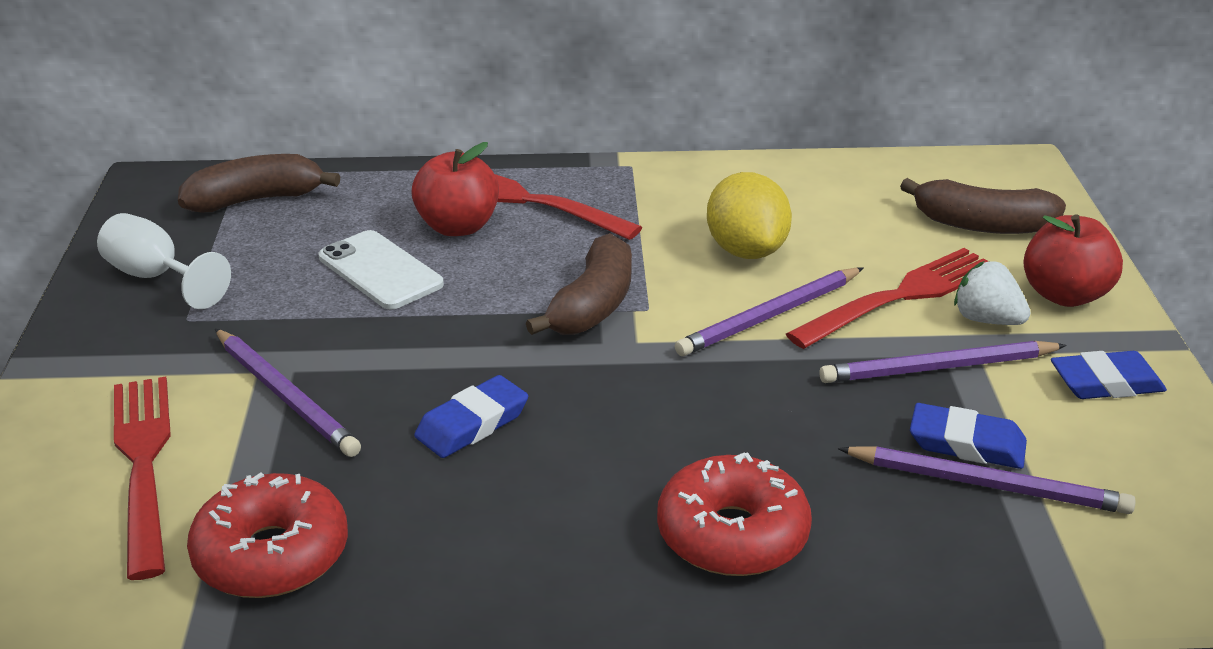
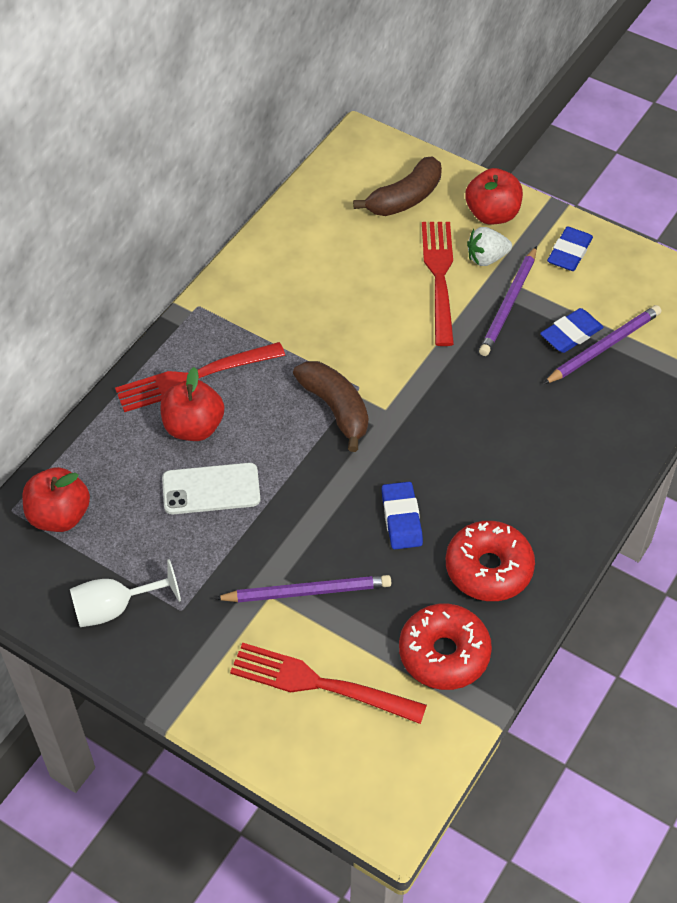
camera: 55 degrees left, 20 degrees up
(256, 200) = (59, 516): brown banana -> red apple
(732, 534) = (566, 461): red donut -> red donut (488, 568)
(746, 250) = (341, 311): yellow lemon -> none
(769, 316) = (411, 340): purple pencil -> none

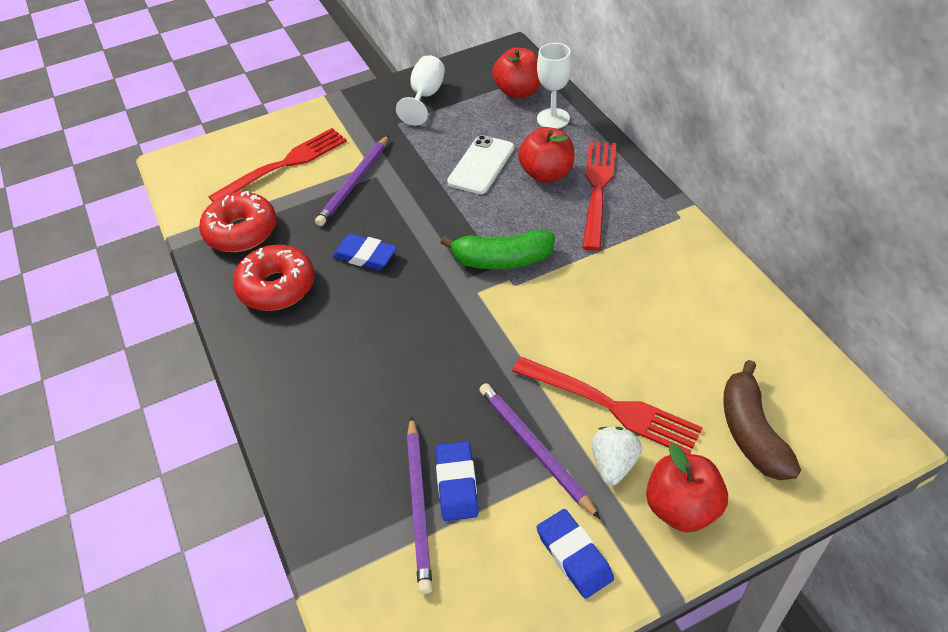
camera: 125 degrees right, 5 degrees down
(96, 461) = (553, 119): none -> white goblet
(336, 409) = (502, 260): brown banana -> green banana

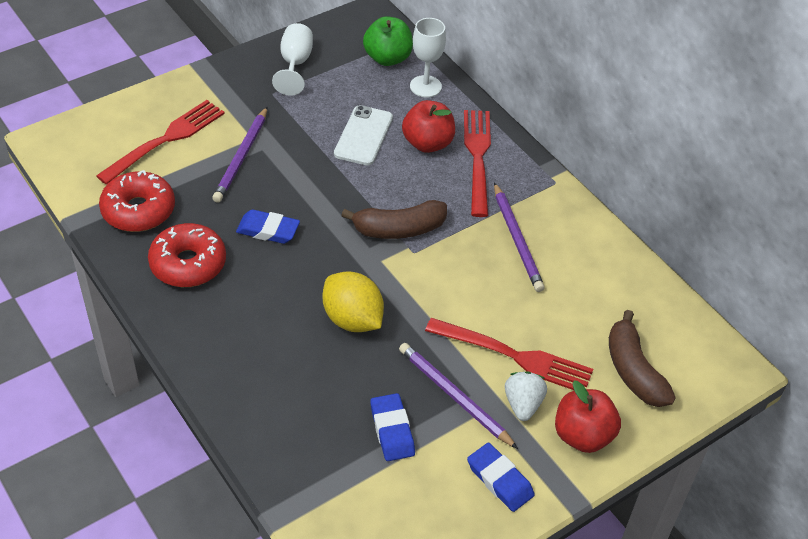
camera: 15 degrees left, 0 degrees up
(419, 505) = (362, 450): purple pencil -> purple pencil (517, 240)
(435, 354) = (352, 319): none -> yellow lemon
(502, 260) = (399, 229): green banana -> brown banana
(518, 92) = (387, 58): red apple -> green apple

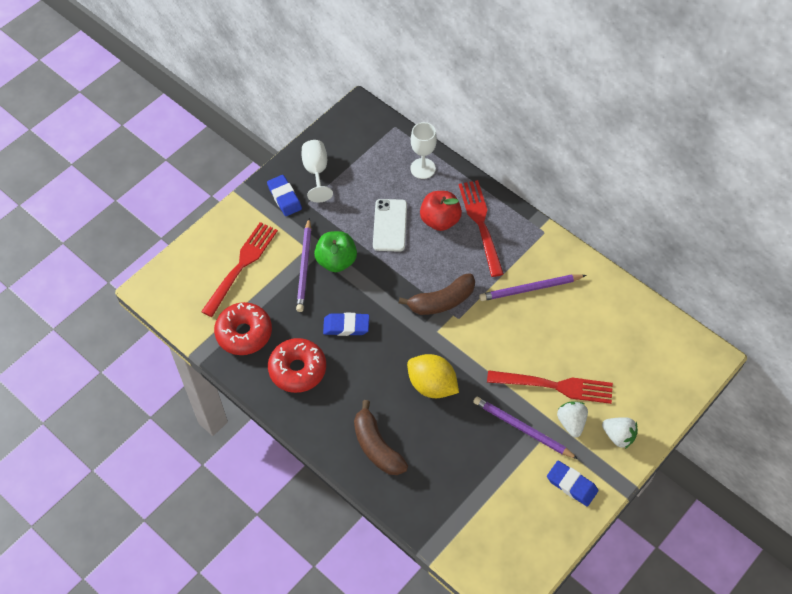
camera: 10 degrees left, 10 degrees up
(387, 58) = (385, 149): green apple -> green apple (336, 261)
(392, 430) = (487, 466): blue eraser -> blue eraser (284, 197)
(517, 240) = (530, 289): purple pencil -> purple pencil turned 105 degrees clockwise
(582, 435) = (618, 436): red apple -> white strawberry
(633, 370) = (640, 376): brown banana -> brown banana (376, 446)

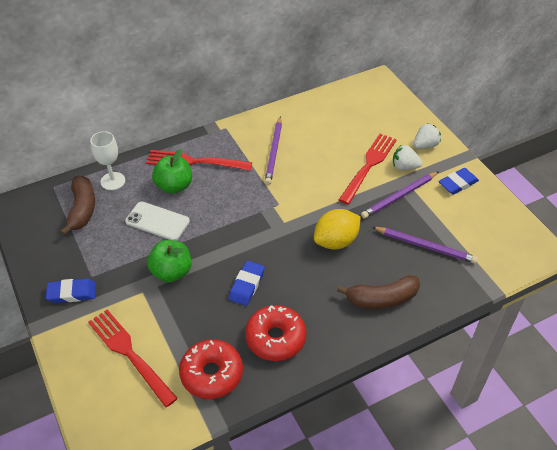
camera: 70 degrees left, 10 degrees down
(304, 267) = (164, 299): purple pencil -> purple pencil (425, 246)
(316, 172) = (60, 258): white goblet -> none
(440, 220) = (174, 186): red apple -> green apple
(441, 301) = (256, 210): brown banana -> brown banana (82, 209)

